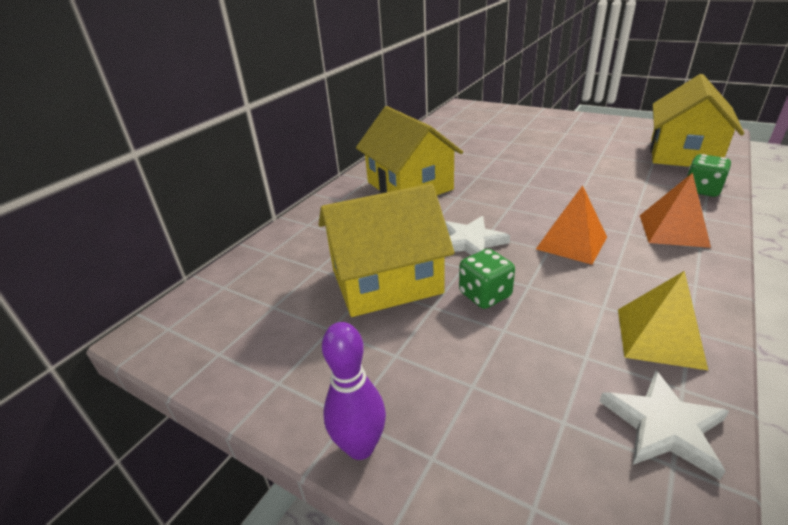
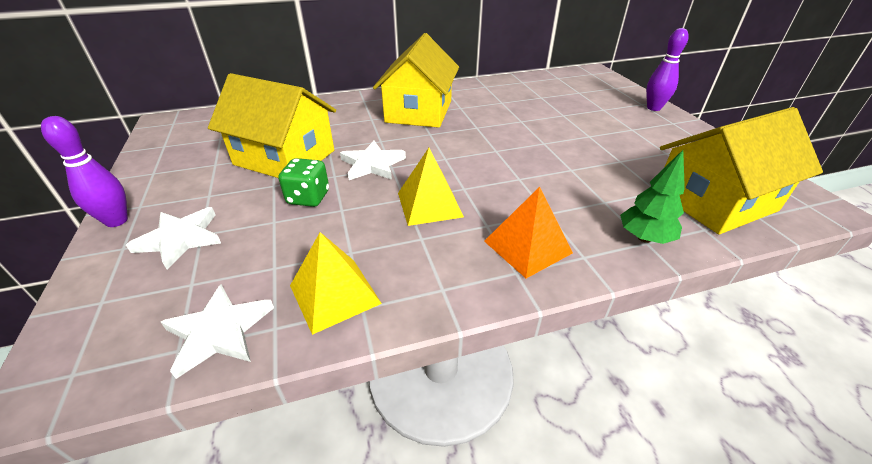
camera: 40 degrees right, 5 degrees up
(465, 403) = (180, 239): none -> white star
(548, 115) = (653, 108): none -> purple bowling pin
(571, 243) = (429, 204): orange pyramid -> yellow pyramid
(701, 190) = (644, 238): green dice -> green tree

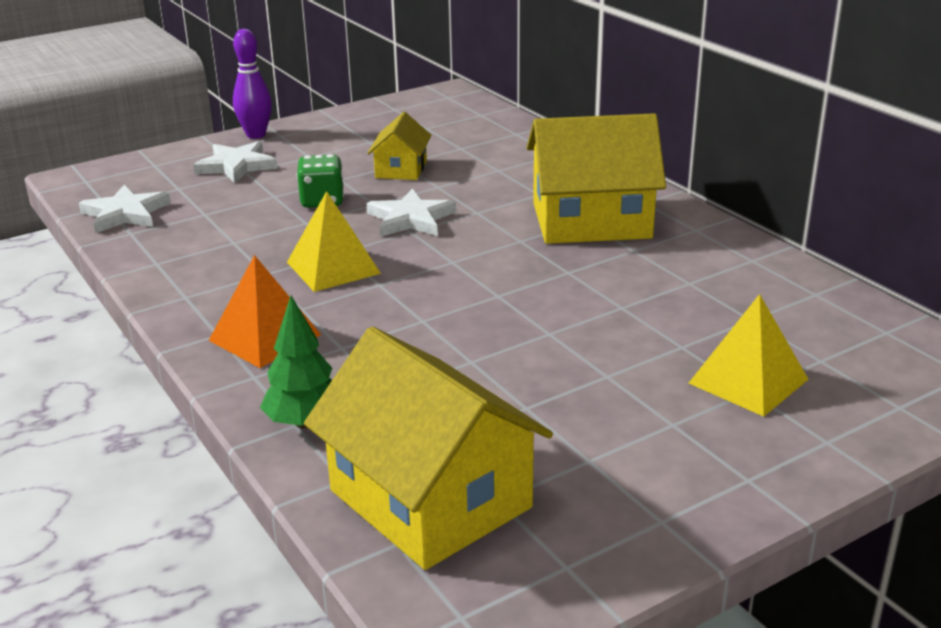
camera: 75 degrees right, 10 degrees down
(284, 157) = (401, 169): yellow house -> yellow house, size x0.51
(334, 294) = (172, 247): yellow pyramid -> yellow pyramid (748, 381)
(653, 108) = (814, 456): purple bowling pin -> none

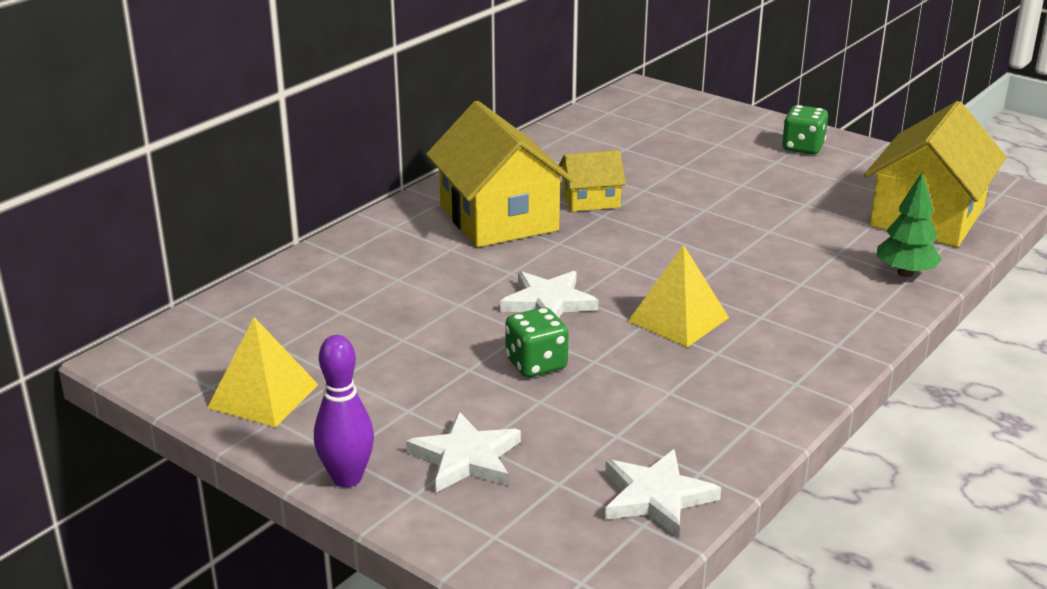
camera: 110 degrees left, 0 degrees up
(265, 337) = (821, 320): orange pyramid -> none
(401, 169) = (423, 335): yellow house -> yellow house (590, 200)
(715, 463) = (803, 148): none -> green dice
(748, 381) = (707, 145): yellow pyramid -> yellow pyramid (263, 396)

